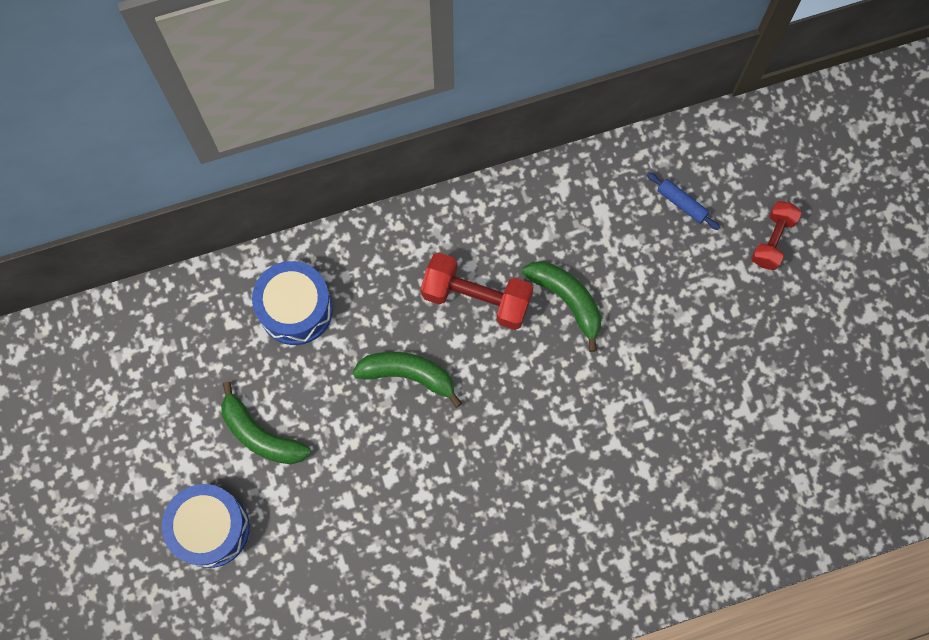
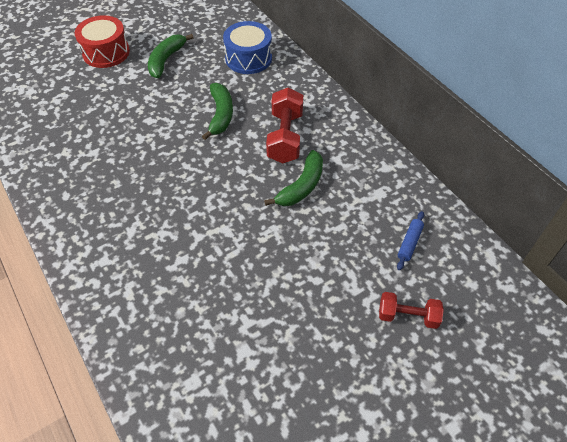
camera: 75 degrees right, 20 degrees down
(210, 528) = (106, 52): blue drum -> red drum

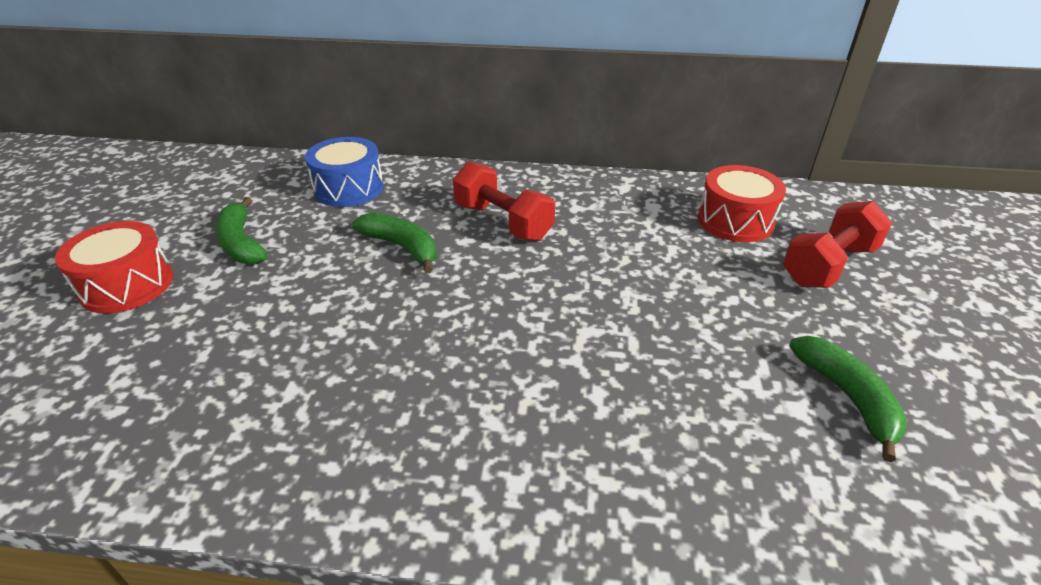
camera: 50 degrees left, 15 degrees down
(301, 186) = (587, 245): green banana -> green banana (847, 397)
(407, 316) = (828, 265): red dumbbell -> red dumbbell, size x1.59
(409, 243) = (735, 221): blue rolling pin -> red drum

